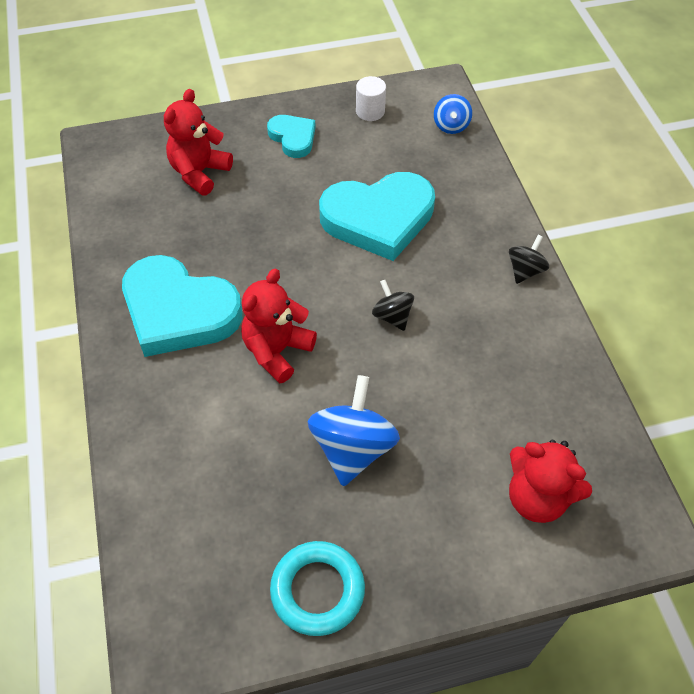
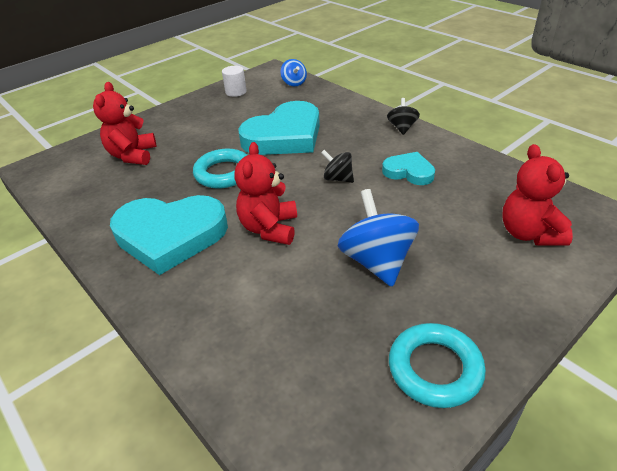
camera: 25 degrees left, 15 degrees down
(277, 247) = (224, 173): none -> turquoise ring
(293, 138) = (192, 118): turquoise heart -> turquoise heart (409, 172)
(537, 497) = (529, 233): red teddy bear -> red teddy bear turned 75 degrees clockwise

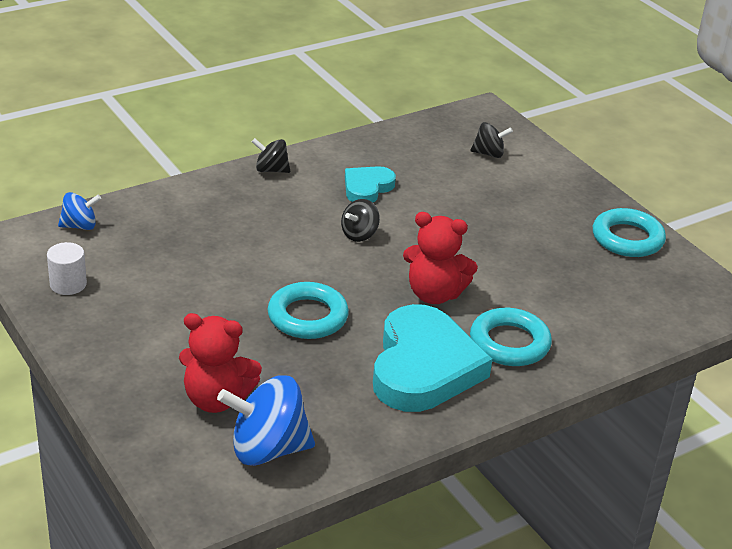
camera: 85 degrees left, 5 degrees down
(208, 283) = (509, 343): none -> turquoise ring
(284, 136) = (239, 257): turquoise heart -> none
(377, 261) = (504, 238): blue spinning top -> blue spinning top (267, 449)
(529, 233) = (489, 154): red teddy bear -> black spinning top

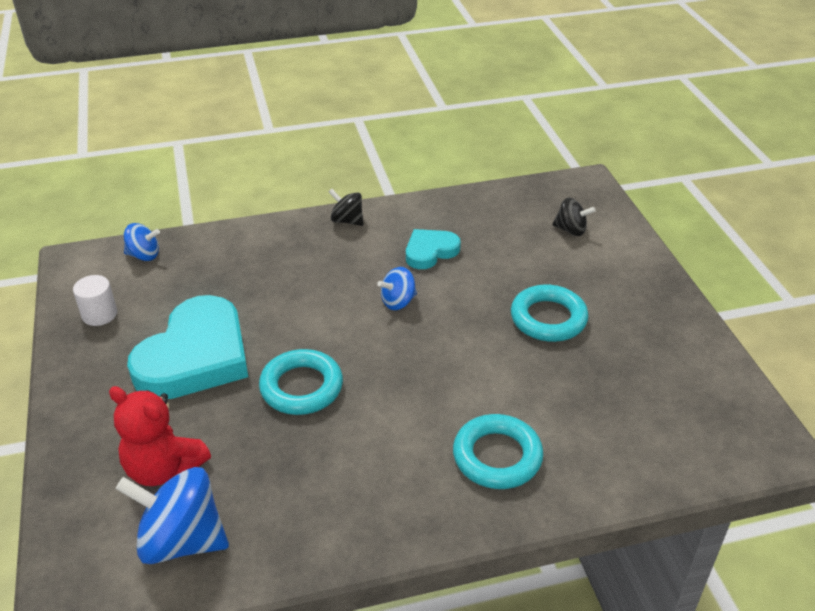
camera: 20 degrees right, 5 degrees up
(359, 234) = (398, 302): black spinning top -> blue spinning top
(424, 367) = (391, 469): turquoise heart -> turquoise heart (195, 356)
(434, 294) = (442, 382): red teddy bear -> none
(627, 238) = (682, 348): turquoise ring -> turquoise ring (548, 318)

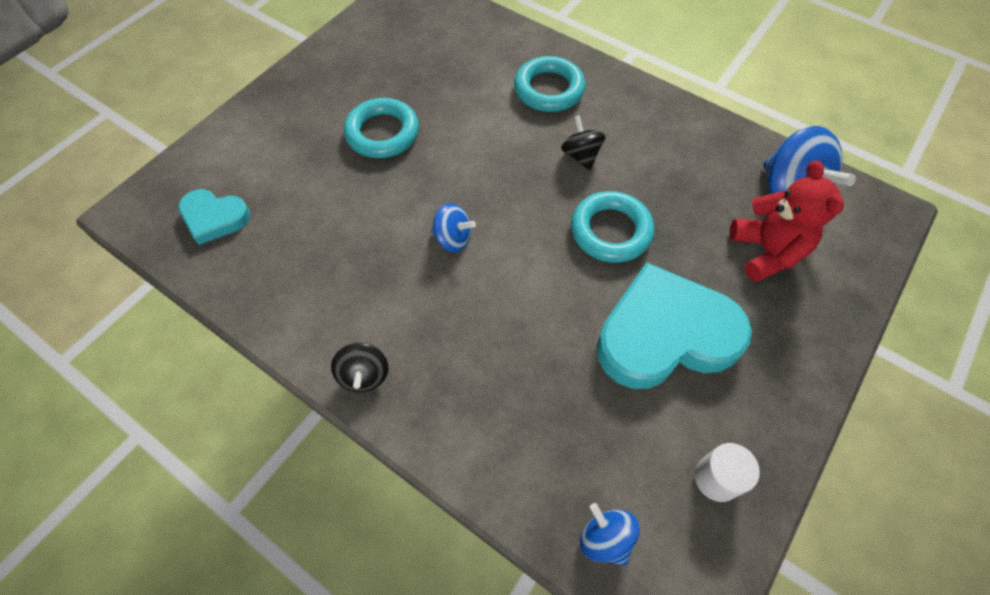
camera: 130 degrees left, 20 degrees up
(430, 251) = (358, 263): turquoise heart -> turquoise heart (214, 218)
(571, 230) = (235, 180): black spinning top -> black spinning top (581, 155)

